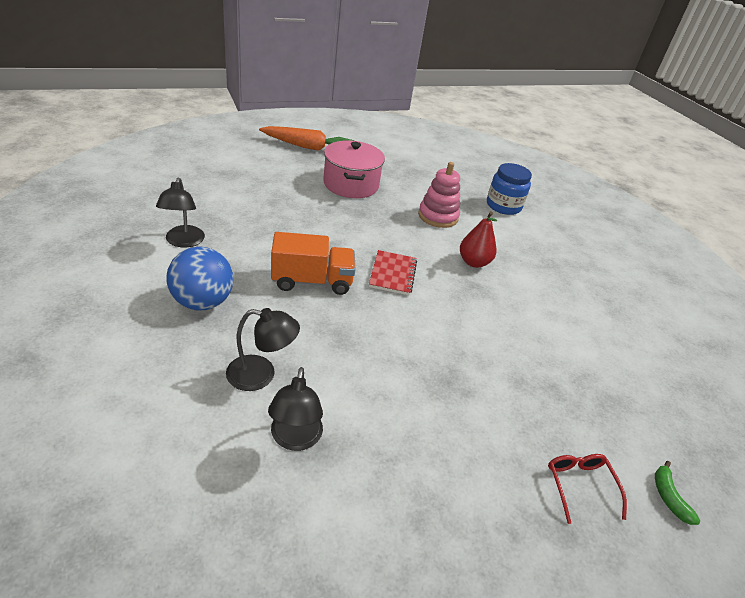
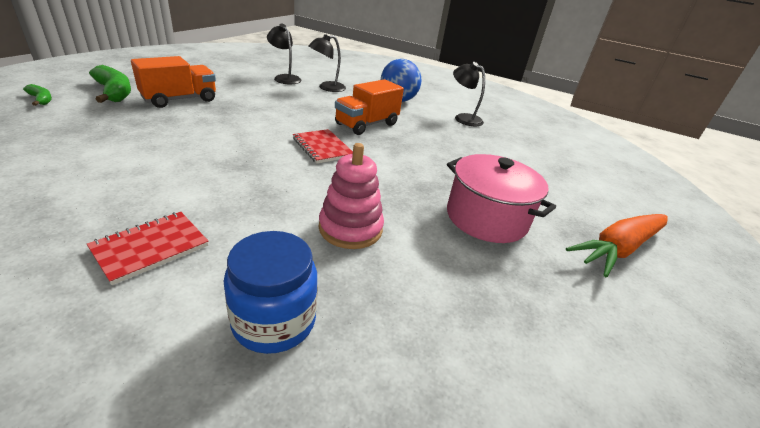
camera: 140 degrees right, 5 degrees down
(473, 262) = (258, 188): red pear -> none
(495, 425) = (180, 99): none -> orange truck
(548, 255) = (151, 248): none -> red notebook
(579, 485) = (115, 92): red glasses -> green banana

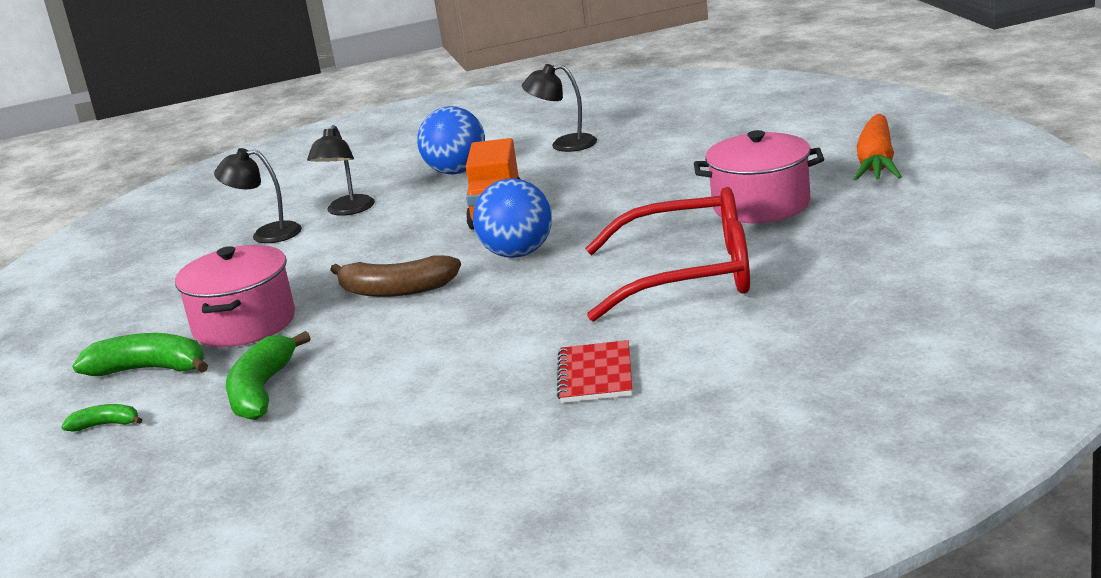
camera: 35 degrees left, 10 degrees down
(93, 127) = (262, 391): none -> green banana
(180, 99) = (244, 324): orange truck -> pink pot
(246, 126) = (396, 290): none -> brown banana
(274, 321) = (763, 334): blue jar -> none
(322, 148) = (517, 253): red notebook -> blue ball
(350, 228) = (690, 275): pink stacking toy -> red glasses

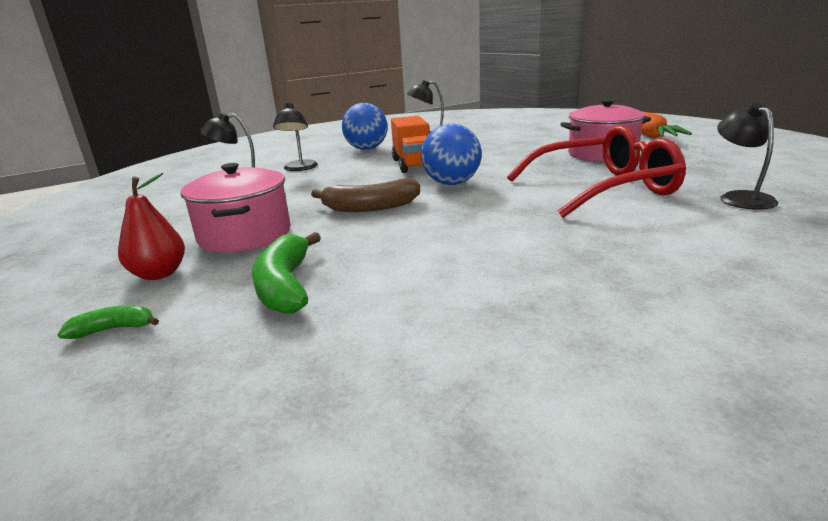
camera: 15 degrees left, 0 degrees up
(150, 369) = (159, 274): green banana -> red pear
(595, 375) = (613, 254): red notebook -> none
(829, 302) = (740, 198): none -> black lamp

